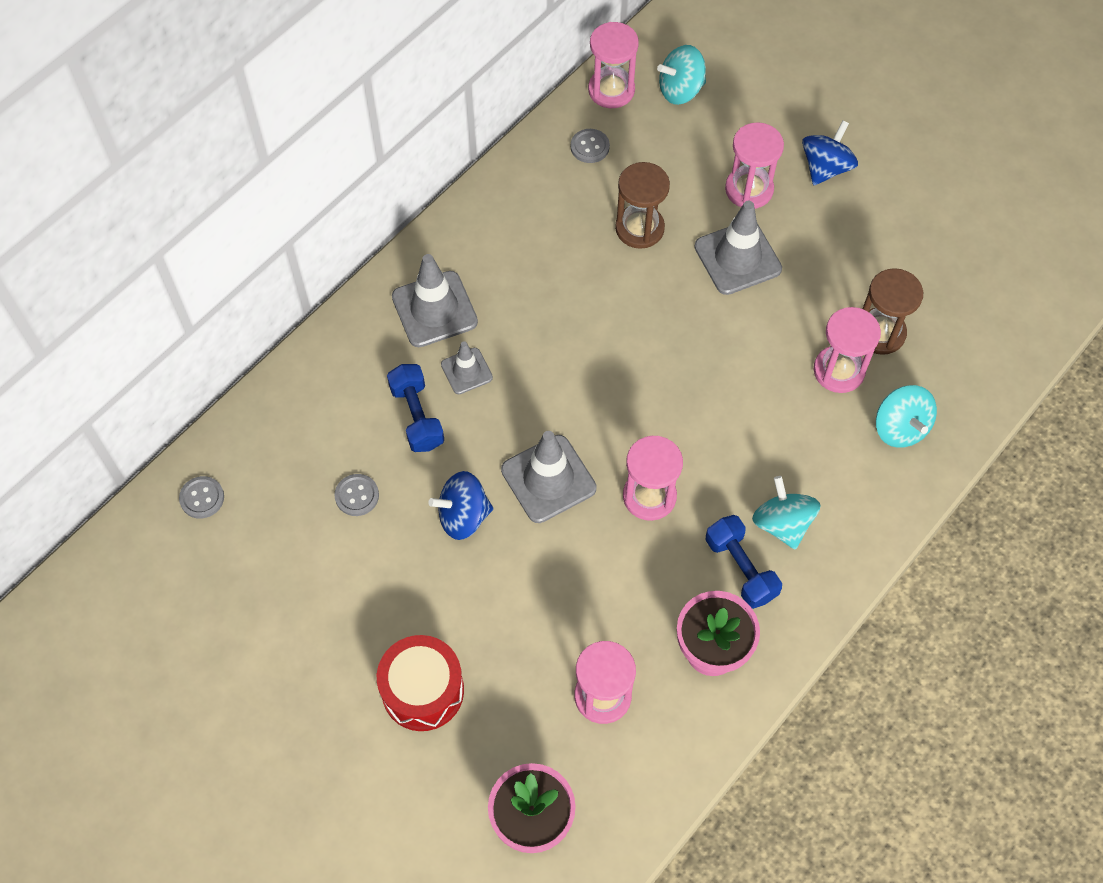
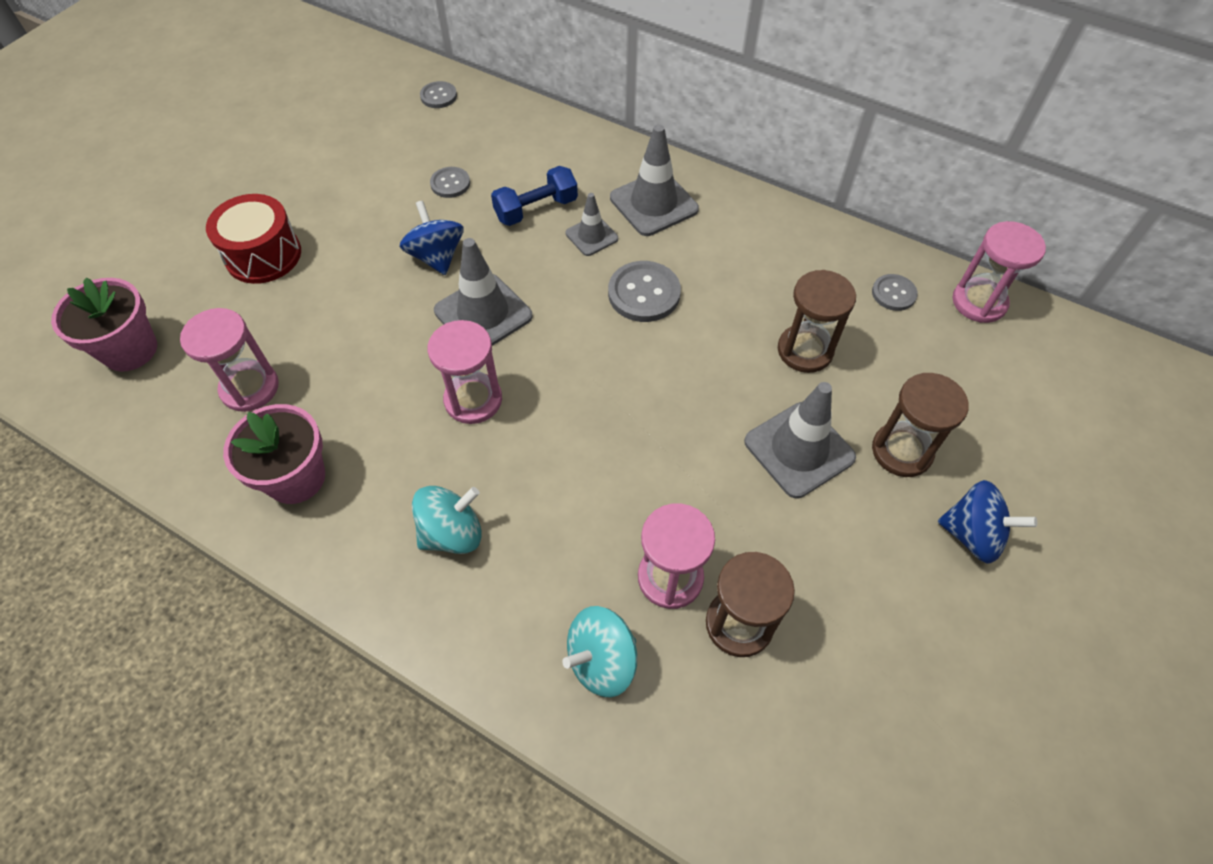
camera: 80 degrees right, 5 degrees down
(550, 338) = (644, 293): none -> grey button
(680, 90) = (1013, 366): turquoise spinning top -> none
(740, 568) = (393, 495): blue dumbbell -> none
(749, 189) = (901, 451): pink hourglass -> brown hourglass

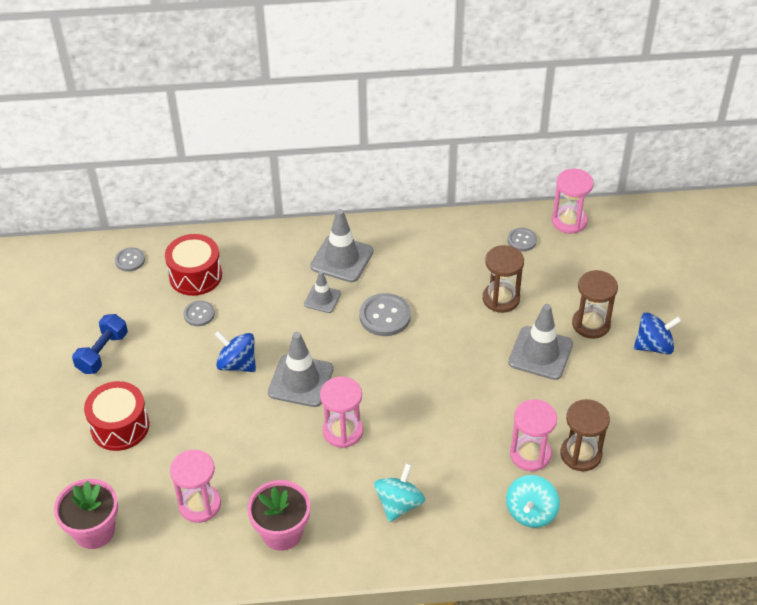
camera: 35 degrees left, 10 degrees down
(485, 143) = (195, 275): none -> red drum
(536, 209) = (272, 301): blue dumbbell -> blue dumbbell (102, 352)

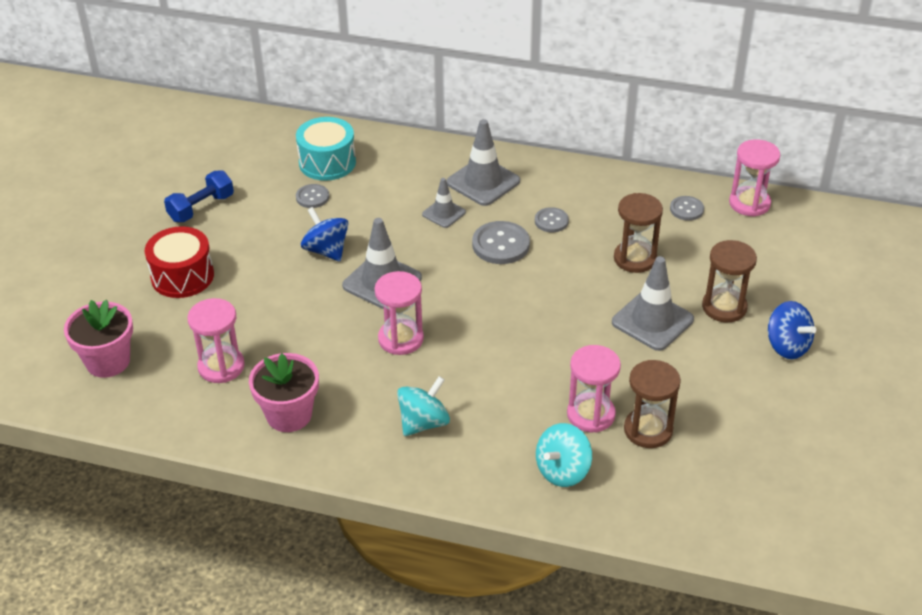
camera: 20 degrees right, 5 degrees down
(130, 260) = (271, 134): grey button -> grey button (551, 221)
(195, 275) = (327, 162): red drum -> turquoise drum
(654, 346) = (787, 346): blue spinning top -> blue spinning top turned 45 degrees clockwise

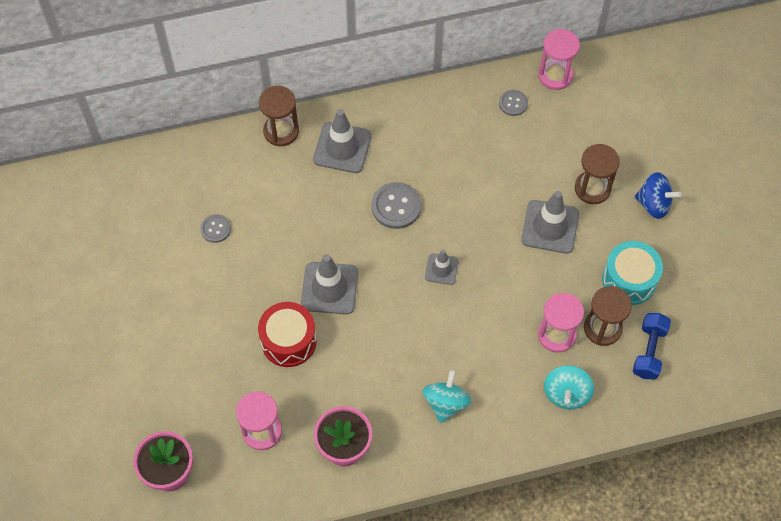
camera: 30 degrees left, 20 degrees up
(182, 276) = (167, 361): red drum -> red drum (288, 341)
(201, 208) = (131, 284): blue dumbbell -> blue dumbbell (649, 351)
(326, 250) = (265, 278): blue spinning top -> none
(327, 162) = (202, 186): turquoise drum -> turquoise drum (629, 280)
(401, 339) = (380, 336): pink hourglass -> none
(444, 213) = (332, 195): grey traffic cone -> grey traffic cone (441, 269)
(551, 221) = (420, 164): grey button -> none
(635, 258) = (503, 172): brown hourglass -> brown hourglass (281, 131)

